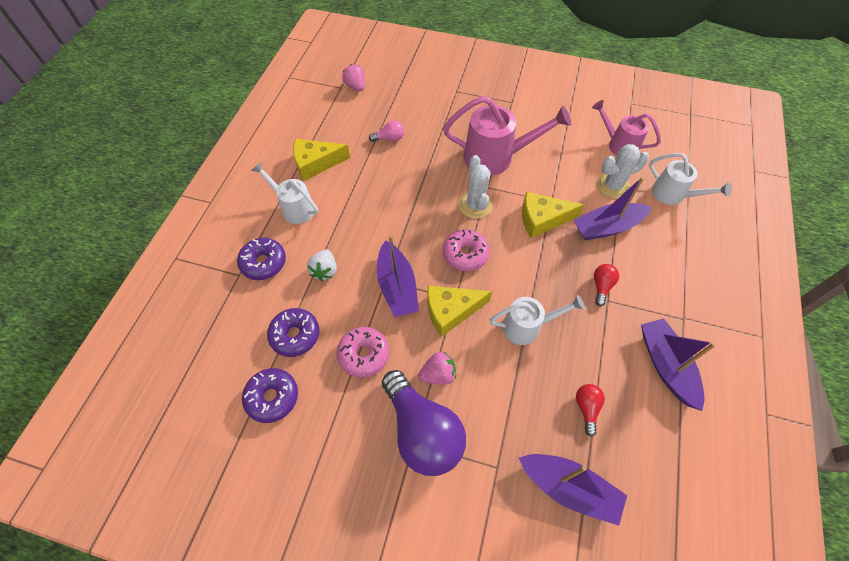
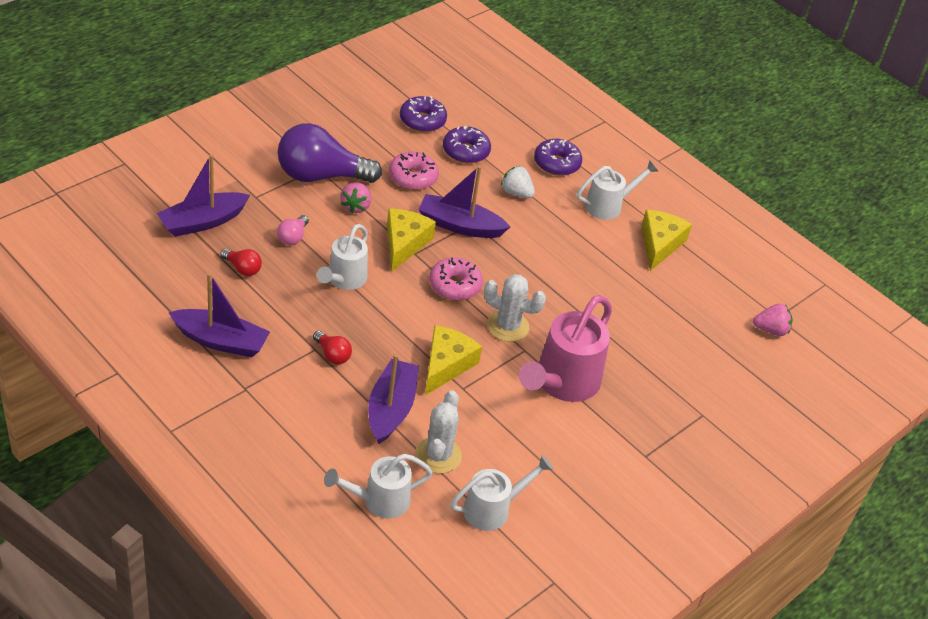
camera: 115 degrees right, 15 degrees down
(389, 138) = (658, 314): pink light bulb -> pink light bulb (293, 237)
(618, 145) = (493, 509): pink watering can -> white watering can

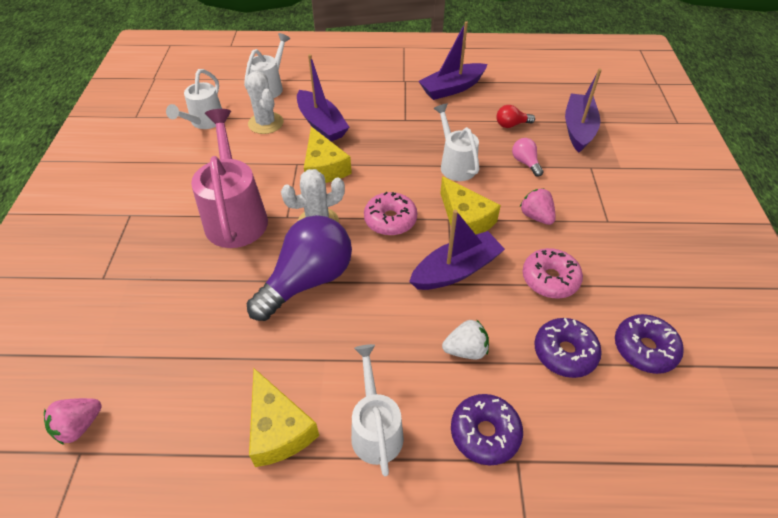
camera: 140 degrees right, 5 degrees up
(320, 176) = (594, 217): purple light bulb -> purple light bulb (308, 280)
(332, 355) = (392, 124): red light bulb -> none
(609, 206) = (376, 428): white watering can -> white watering can turned 150 degrees clockwise

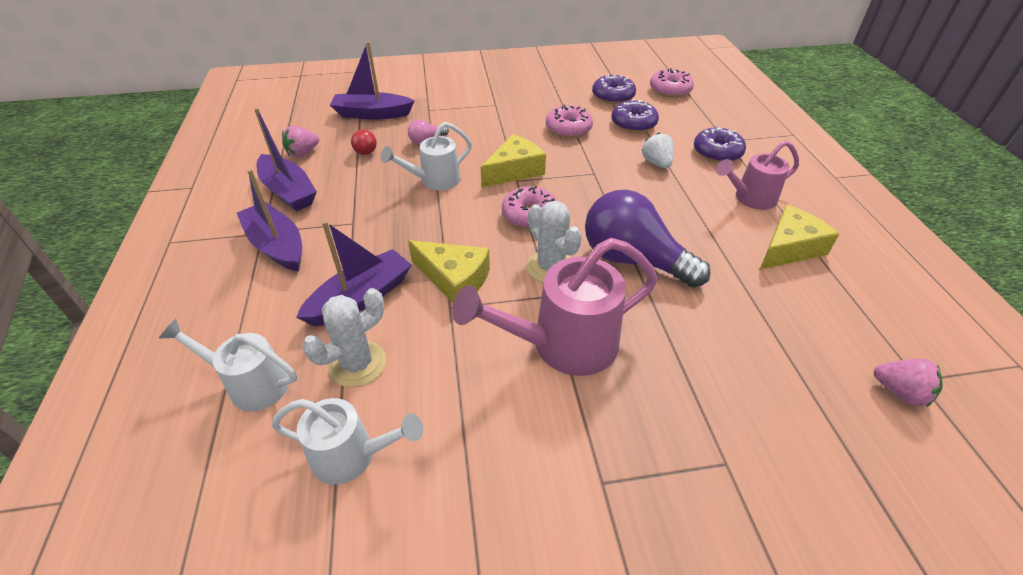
camera: 100 degrees left, 5 degrees down
(324, 167) = (454, 279): yellow cheese -> yellow cheese turned 60 degrees clockwise
(376, 428) = (750, 198): white watering can -> pink watering can
(456, 270) = (579, 172): purple boat -> purple boat (277, 245)
(536, 216) = (499, 135): pink strawberry -> pink strawberry (303, 153)
(678, 437) = (670, 90): none -> pink donut

